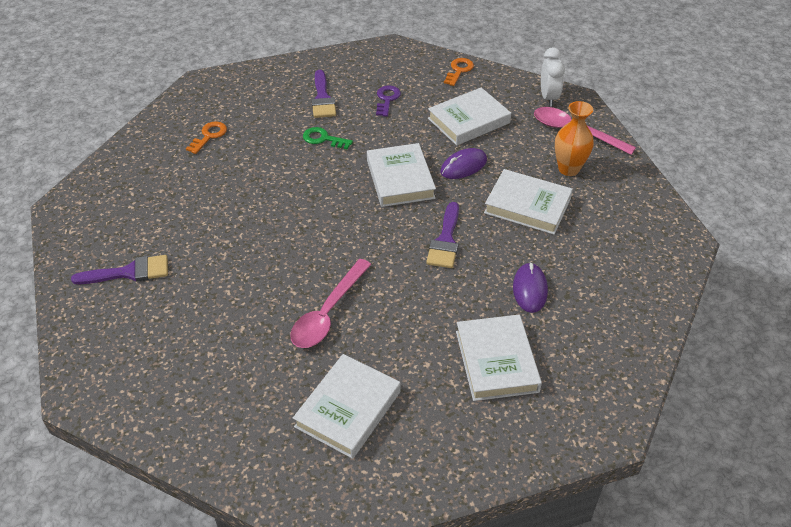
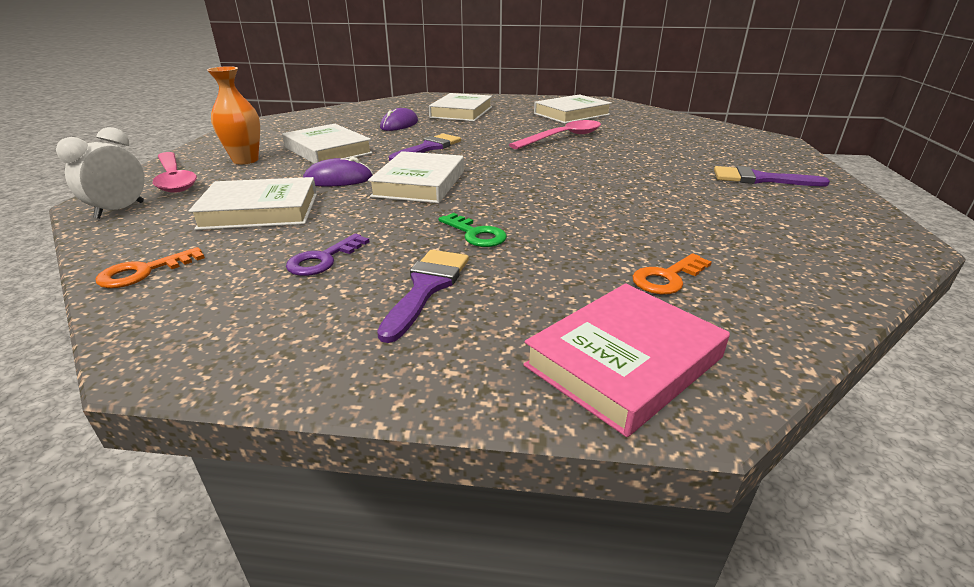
camera: 155 degrees left, 15 degrees down
(225, 89) = (623, 361): none -> pink book

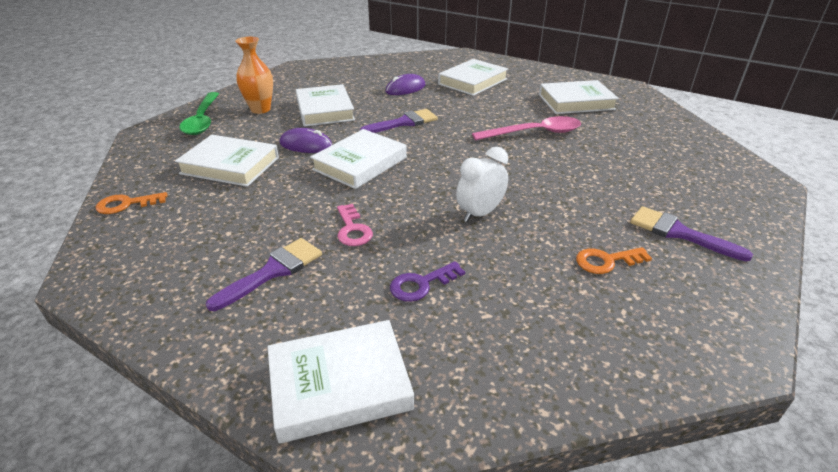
camera: 25 degrees right, 5 degrees up
(120, 210) = (151, 144): white clock -> white clock (480, 214)
(174, 179) = (202, 120): pink spoon -> green spoon
(323, 259) = (232, 224): purple key -> purple key (421, 284)
(476, 234) = (353, 229): green key -> pink key
(623, 361) = (339, 384): pink book -> white book
(667, 278) = (455, 321): orange key -> orange key (606, 261)

